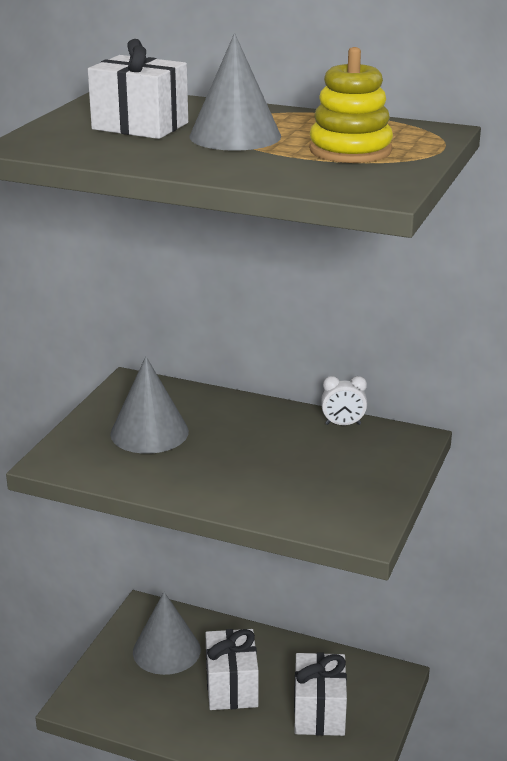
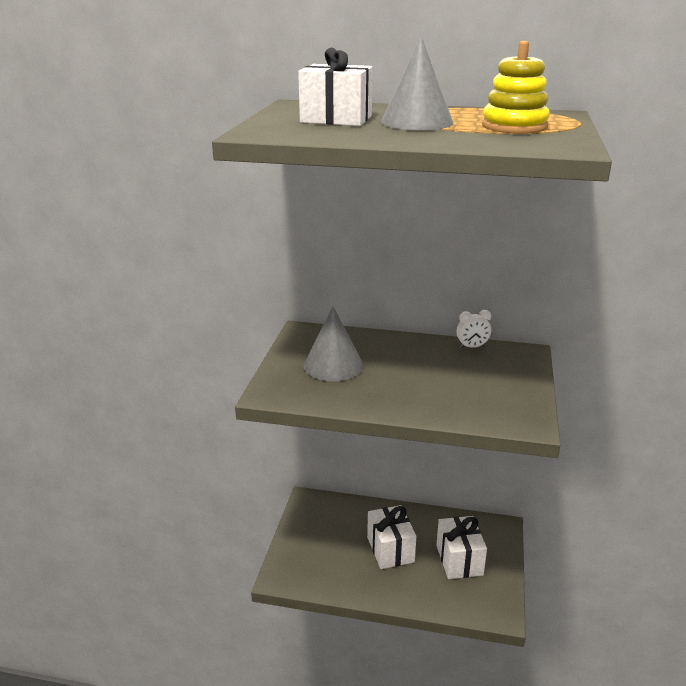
camera: 10 degrees left, 0 degrees up
(166, 650) = (334, 528): grey cone -> none

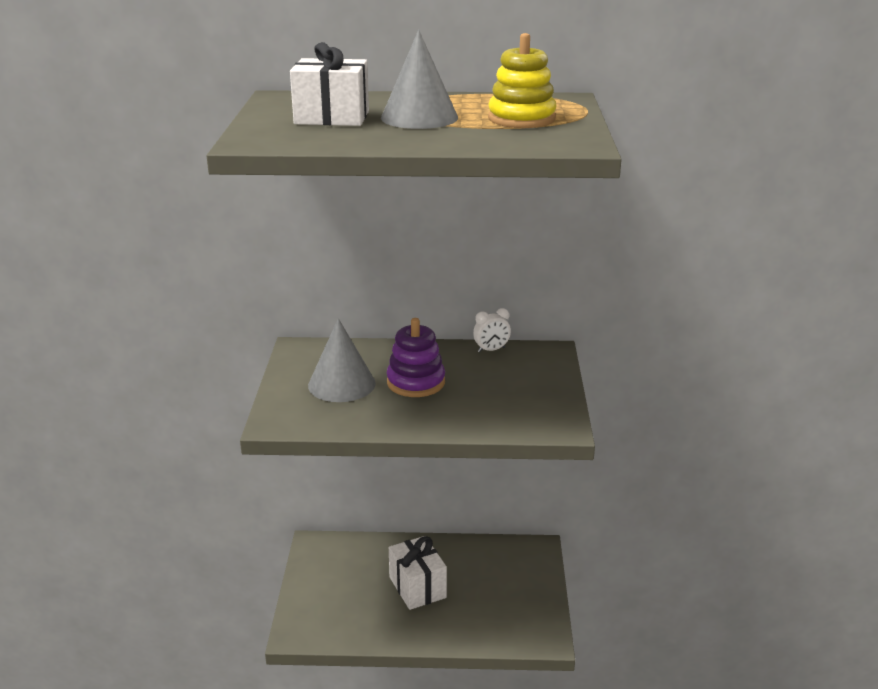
camera: 10 degrees left, 0 degrees up
(399, 370) = (416, 382): none -> purple stacking toy
(459, 560) = (495, 589): white gift -> none

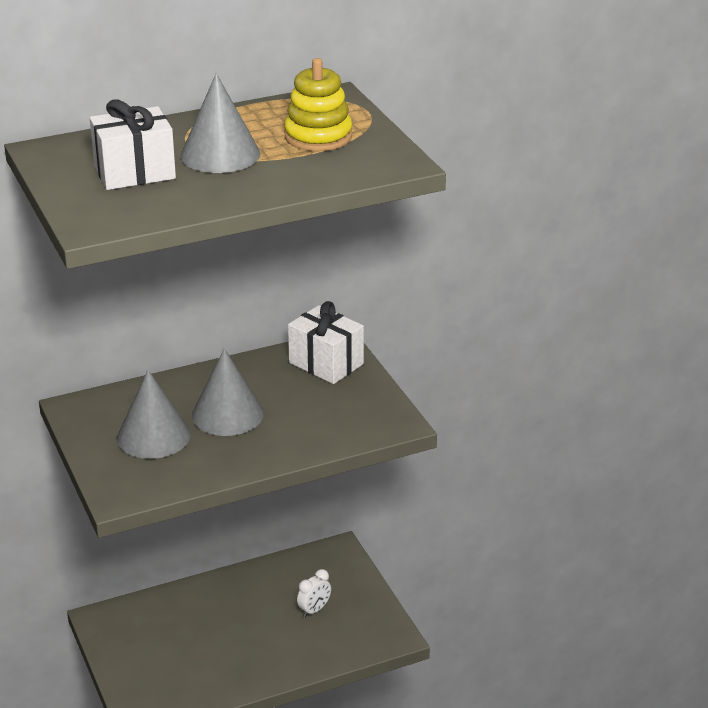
camera: 25 degrees left, 5 degrees up
(416, 382) = (227, 414): purple stacking toy -> grey cone
(417, 587) = (239, 628): white gift -> white gift (326, 363)
(491, 350) = (277, 358): white clock -> white clock (314, 610)

